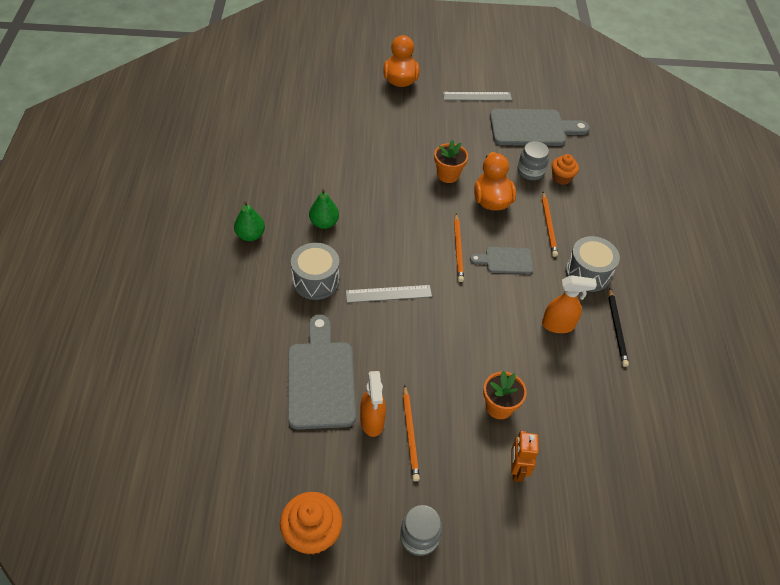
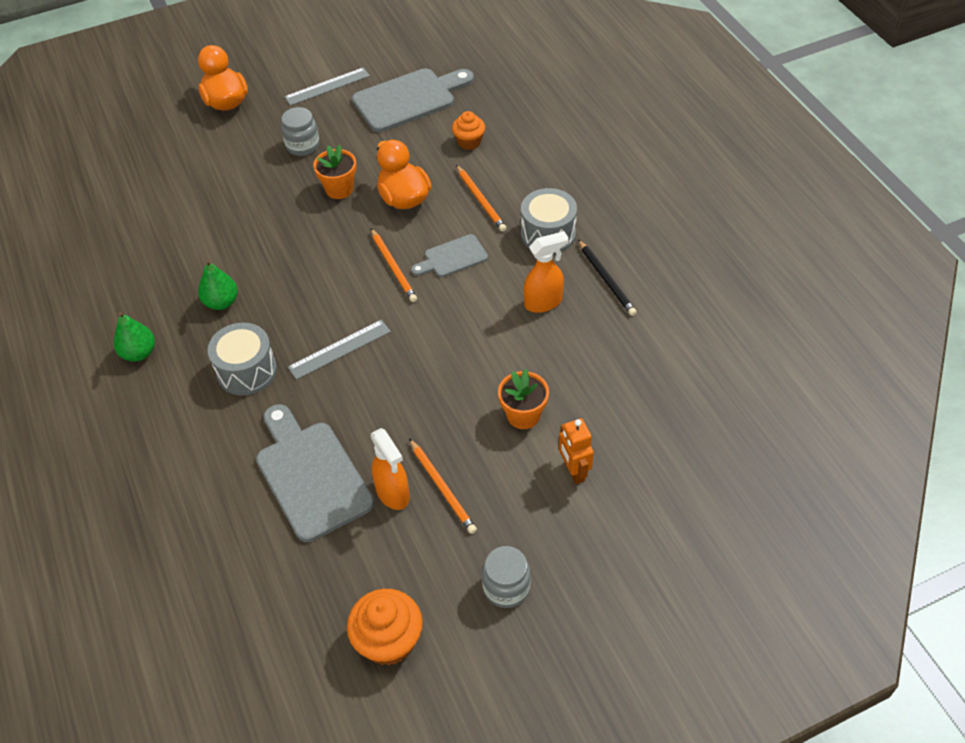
camera: 20 degrees left, 0 degrees up
(530, 171) = (431, 148): grey jar -> grey jar (302, 146)

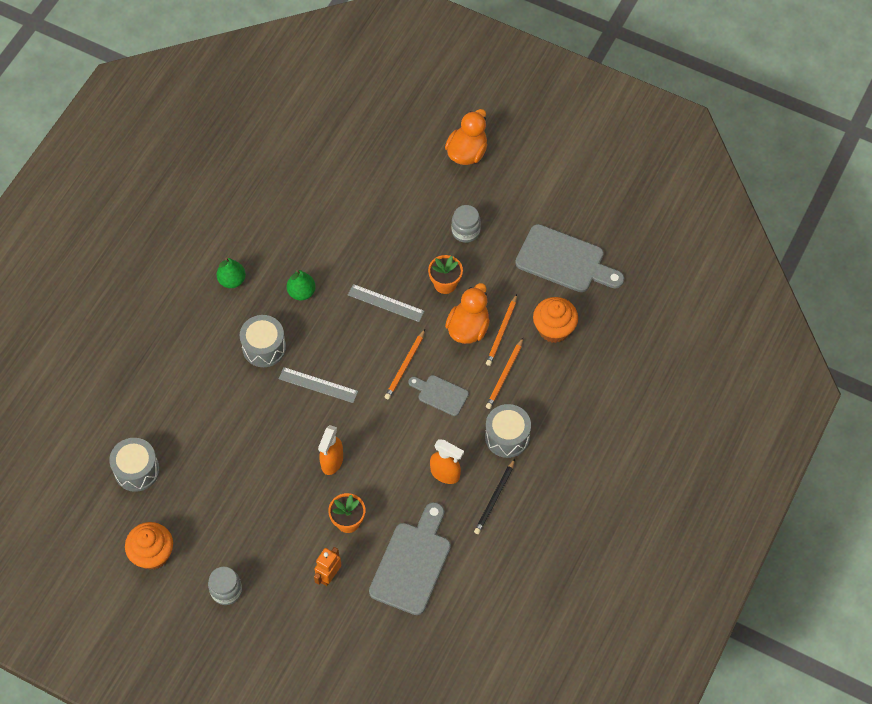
camera: 50 degrees right, 10 degrees up
(264, 590) = (137, 470): none -> grey drum
(310, 475) = (221, 438): grey cutting board -> grey cutting board (412, 563)
(327, 86) = (534, 201): grey ruler -> grey ruler (386, 303)
(393, 493) = (241, 490): orange spray bottle -> orange spray bottle (332, 462)
(442, 488) = (265, 513): orange pencil -> orange pencil (502, 332)
(469, 142) = (554, 329): orange cupcake -> orange cupcake, size x1.57

